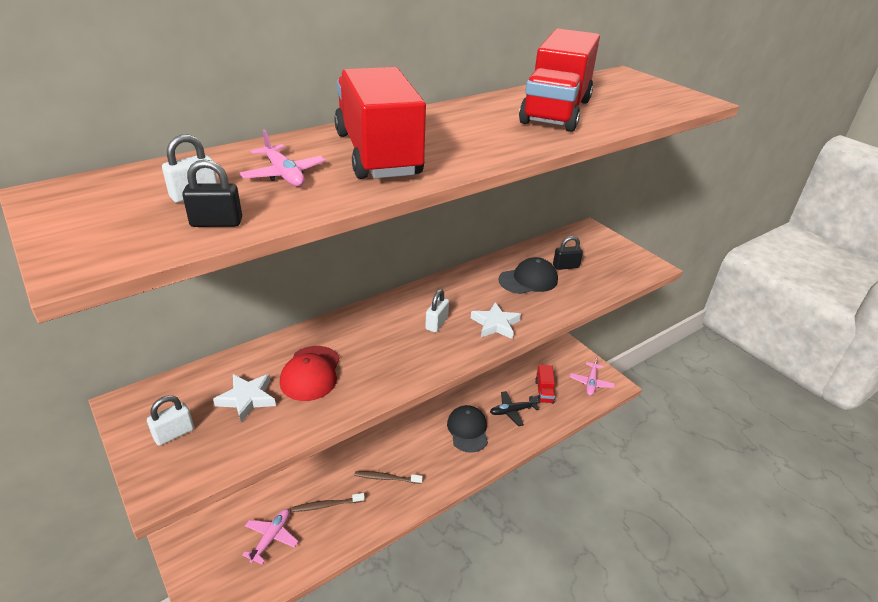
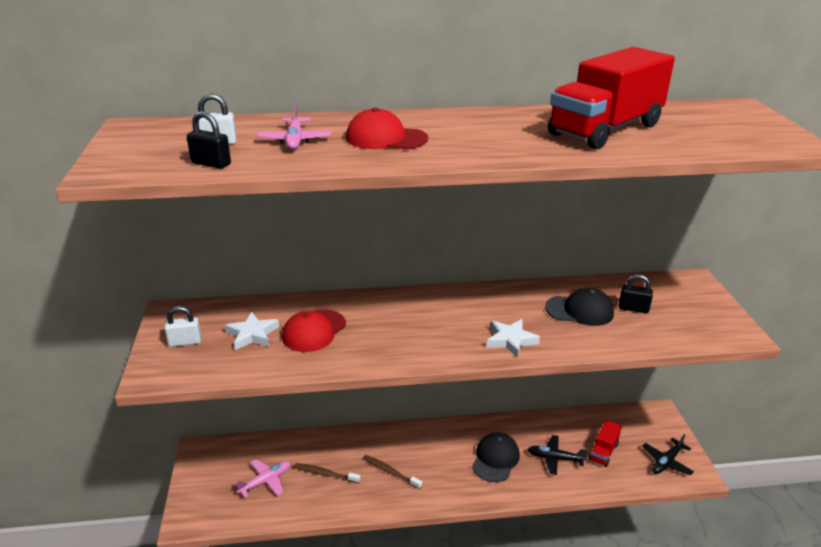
camera: 30 degrees right, 5 degrees down
(377, 154) = (386, 138): red truck -> red cap
(436, 323) = (453, 323): white padlock -> none
(591, 383) = (666, 462): pink plane -> black plane

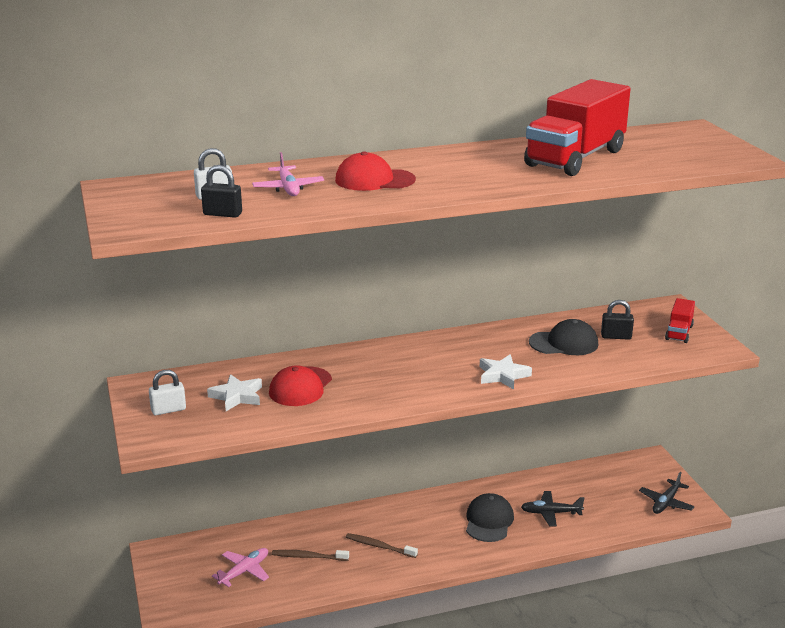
camera: 10 degrees left, 5 degrees down
(603, 452) = (600, 501): red truck -> red truck (679, 332)

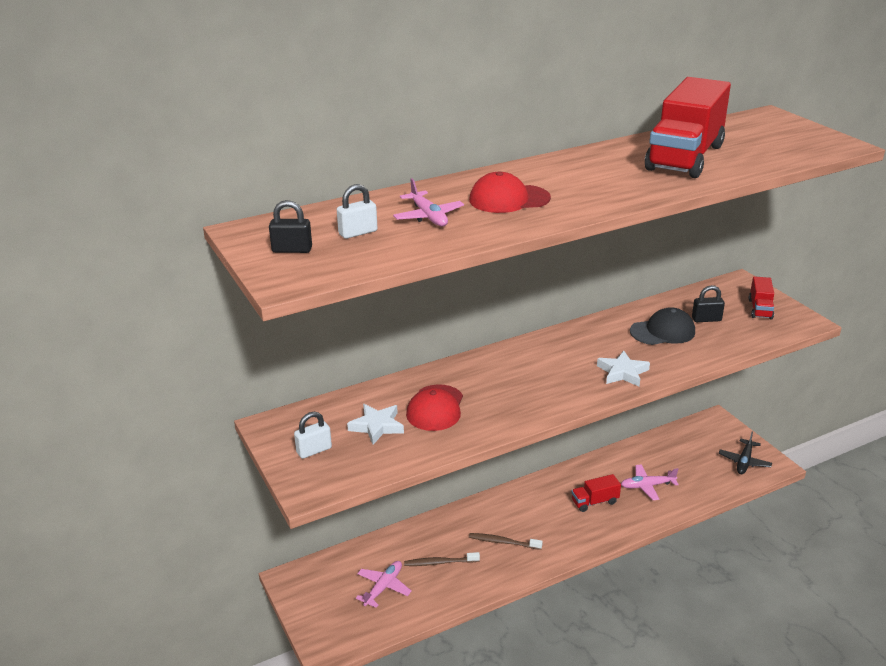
camera: 10 degrees left, 5 degrees up
(222, 214) = (379, 254): black padlock -> black padlock (292, 250)
(489, 521) = (594, 502): black cap -> red truck
(550, 513) = (647, 486): black plane -> pink plane

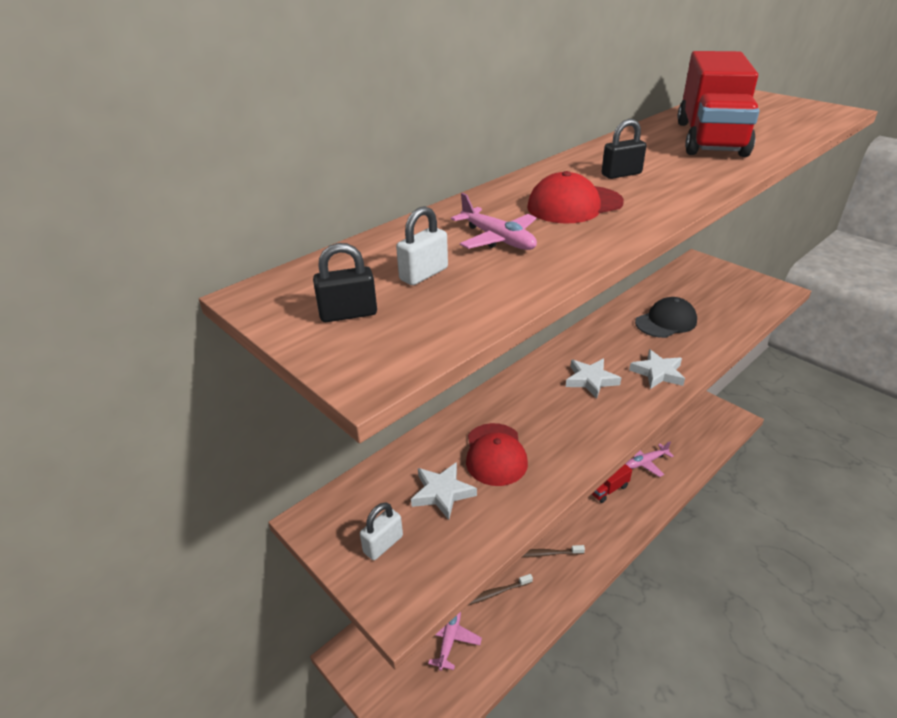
camera: 15 degrees left, 5 degrees up
(555, 368) = (591, 380): none -> white star
(706, 319) = (695, 302): black padlock -> black padlock (621, 174)
(744, 462) = (712, 420): black plane -> none
(760, 309) = (733, 284): red truck -> none

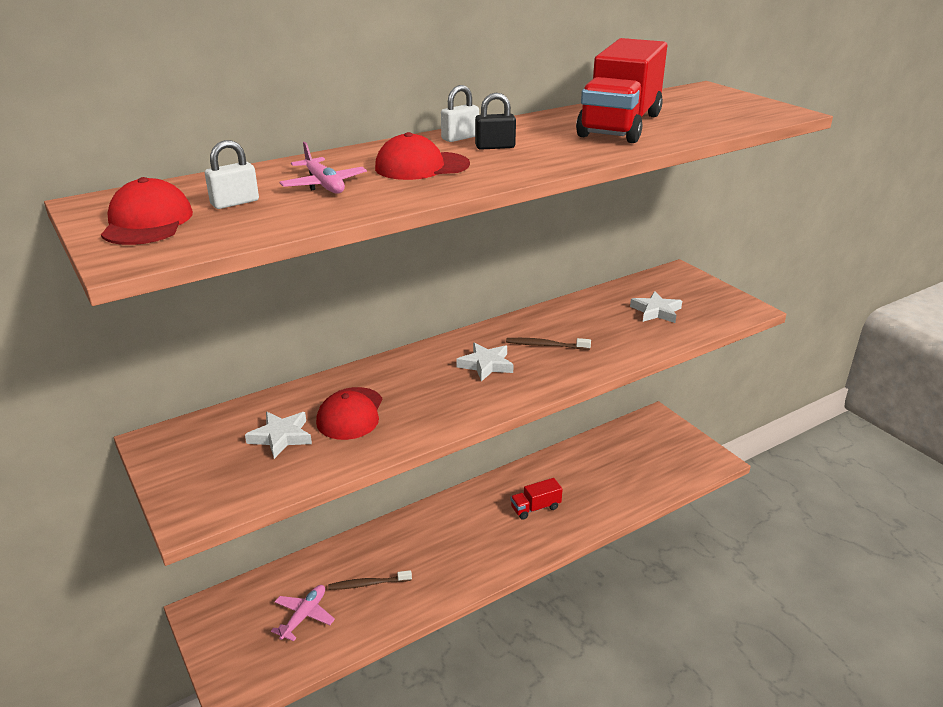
camera: 10 degrees right, 5 degrees down
(348, 314) = (147, 222): black padlock -> red cap
(383, 544) = (203, 468): white padlock -> white padlock (460, 138)
(545, 554) = (438, 557): brown toothbrush -> brown toothbrush (545, 345)
(645, 462) = (590, 488): pink plane -> none
(657, 373) = (559, 367): white star -> white star (656, 311)
(666, 322) = (601, 323): black cap -> none

